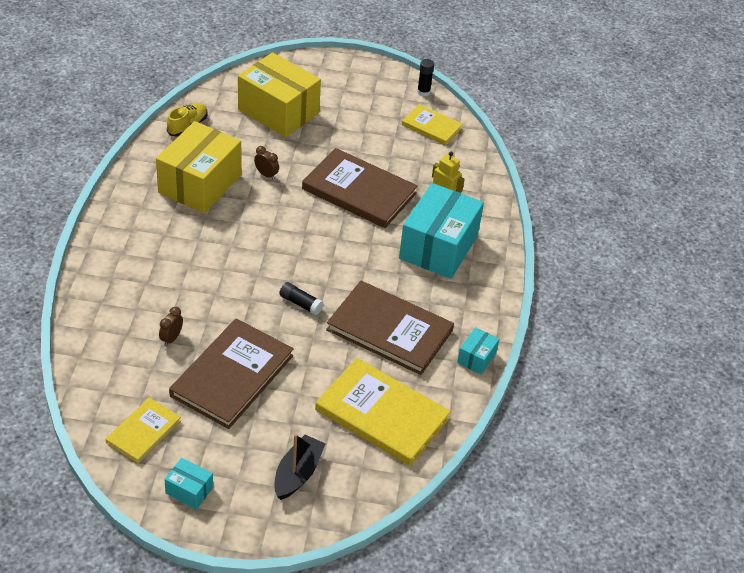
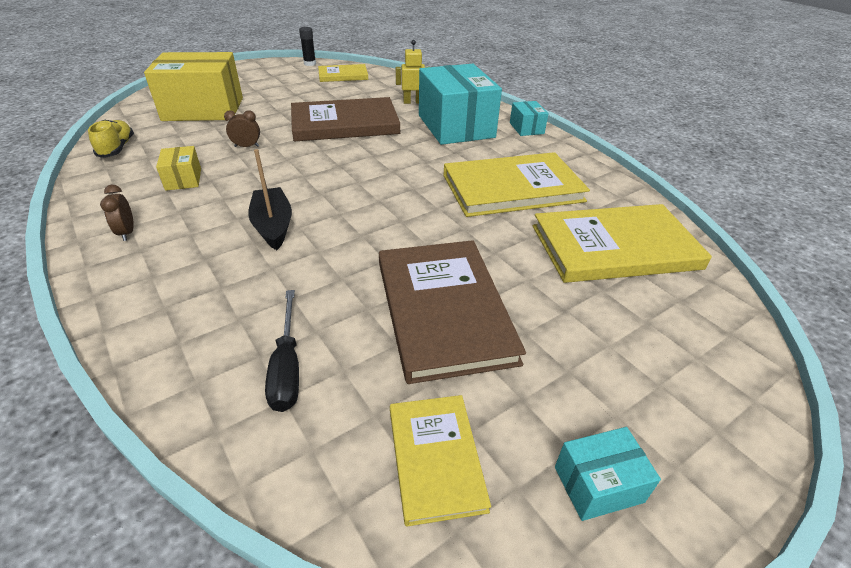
camera: 40 degrees left, 5 degrees down
(131, 350) = (287, 367): none -> black screwdriver
(171, 338) = (324, 320): brown clock -> brown clock (127, 232)
(200, 184) = (183, 179): yellow box -> yellow box, size x0.44
(297, 474) = (652, 353): black boat -> black boat (273, 226)
(300, 303) = (413, 211): black glue stick -> none
(389, 330) = (512, 188): brown book -> yellow book
(476, 358) = (596, 170): turquoise box -> turquoise box (526, 128)

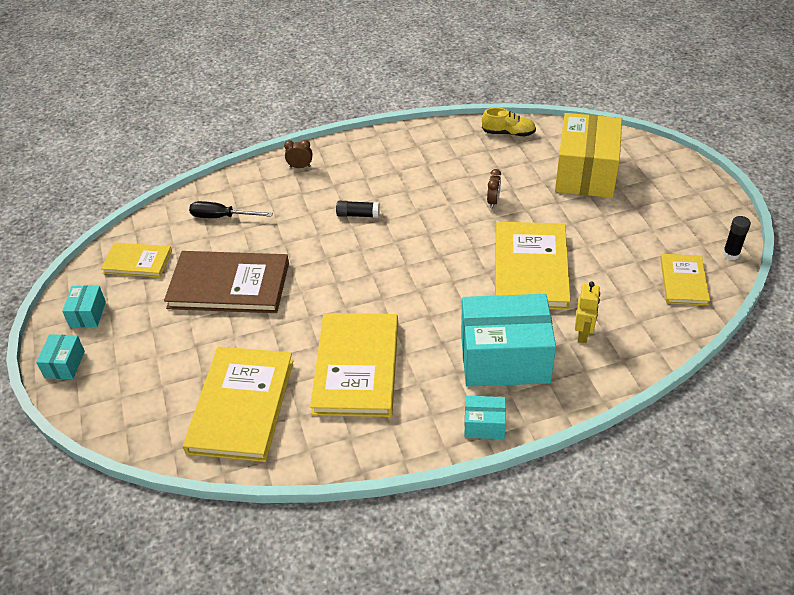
camera: 110 degrees right, 5 degrees up
(127, 232) = (378, 152): brown clock -> brown clock (300, 167)
(183, 179) = (443, 170): yellow box -> none
(273, 226) = (358, 215): black boat -> black glue stick
(345, 123) = (530, 268): brown book -> yellow book
(714, 463) = (64, 364): none -> turquoise box

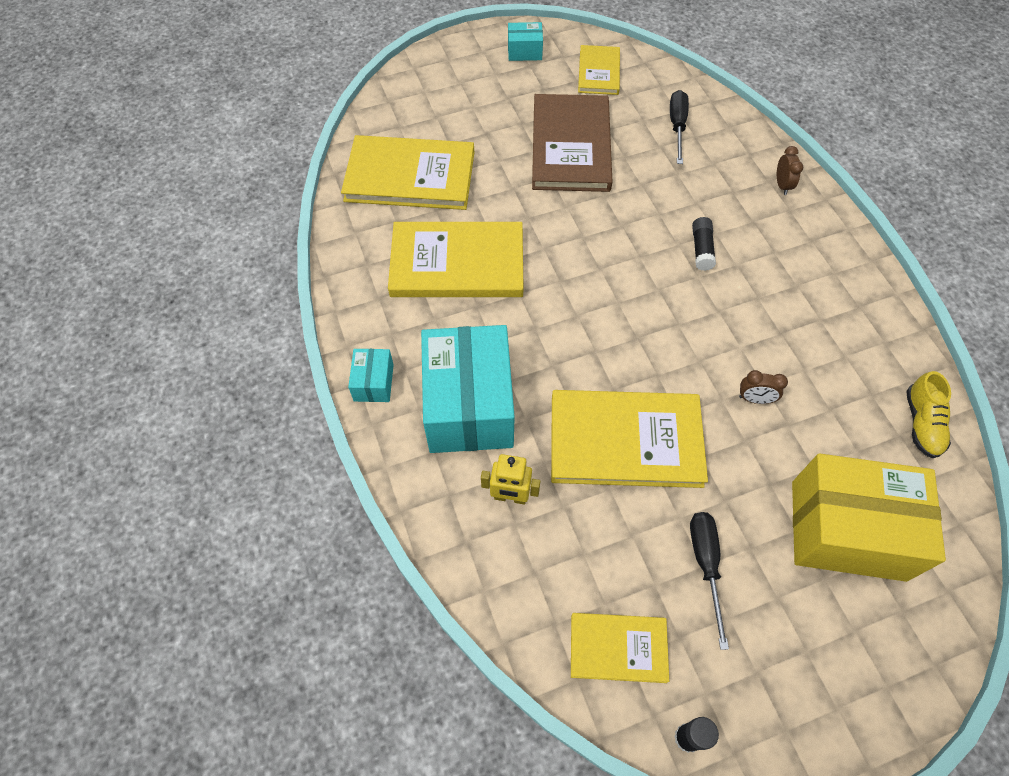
camera: 85 degrees right, 15 degrees up
(64, 364) = (462, 49): turquoise box -> none
(619, 236) = (706, 565): none -> black screwdriver

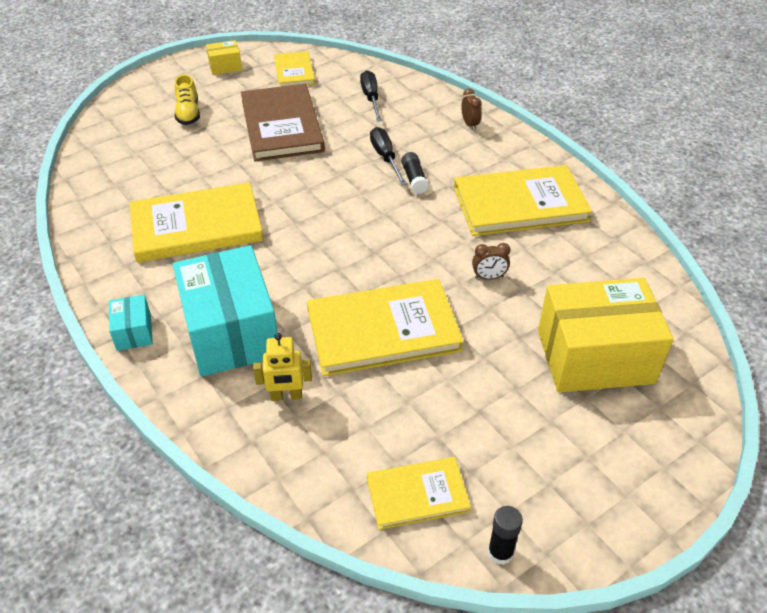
camera: 15 degrees left, 15 degrees down
(410, 176) = (138, 169): yellow book -> yellow book (520, 204)
(524, 51) = (225, 66): turquoise box -> yellow box
(706, 565) = (480, 410): black screwdriver -> black screwdriver (385, 158)
(921, 423) = (632, 267): yellow shoe -> yellow shoe (188, 113)

